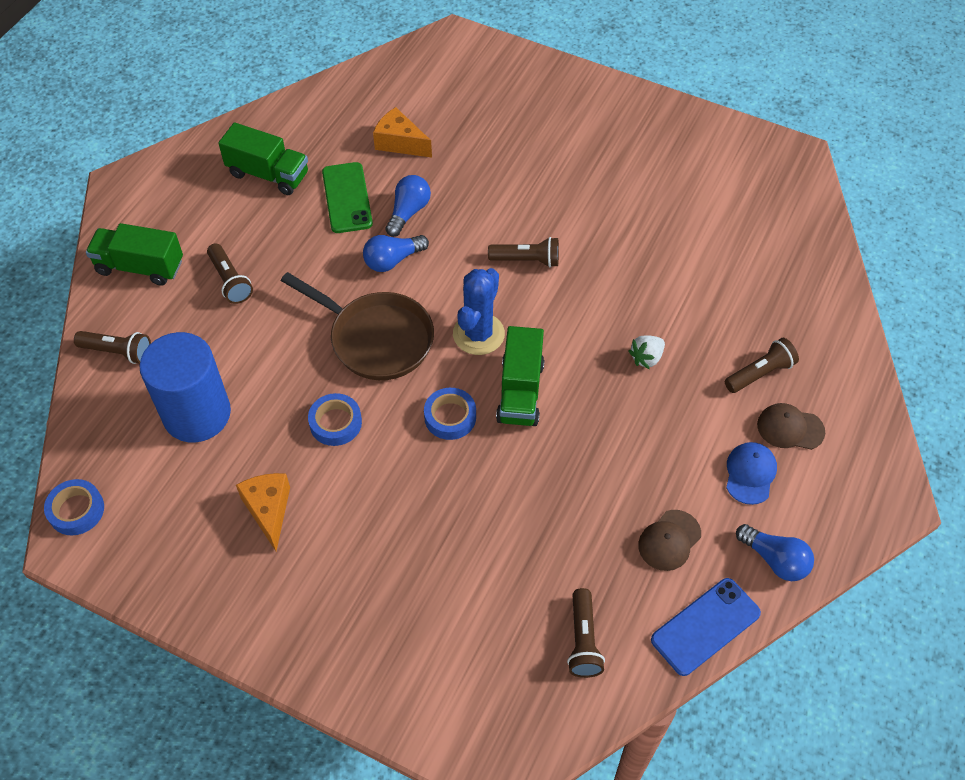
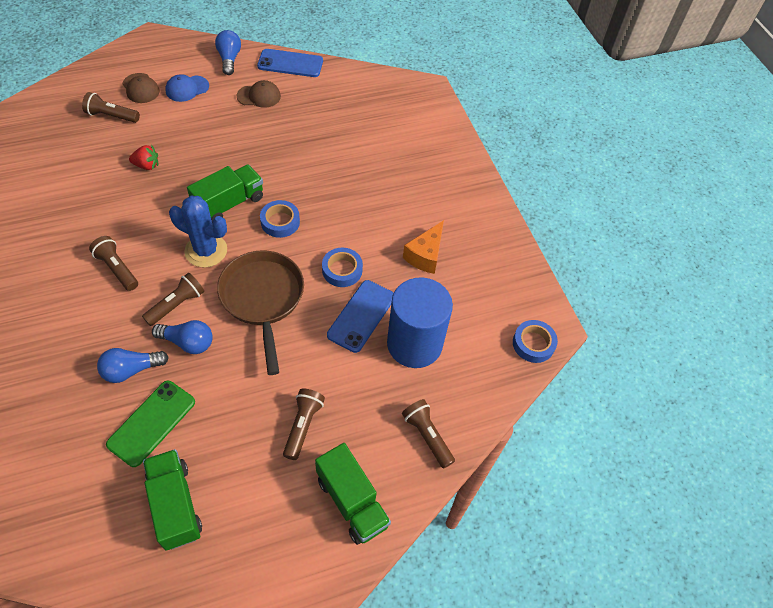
camera: 140 degrees left, 0 degrees up
(272, 397) = (361, 316): none -> blue phone
(400, 143) = (55, 438): orange cheese -> none
(478, 334) = (206, 251): blue cactus -> blue cactus turned 45 degrees clockwise
(583, 640) = (344, 96): brown flashlight -> brown flashlight (176, 305)
(646, 358) = (147, 165): white strawberry -> red strawberry

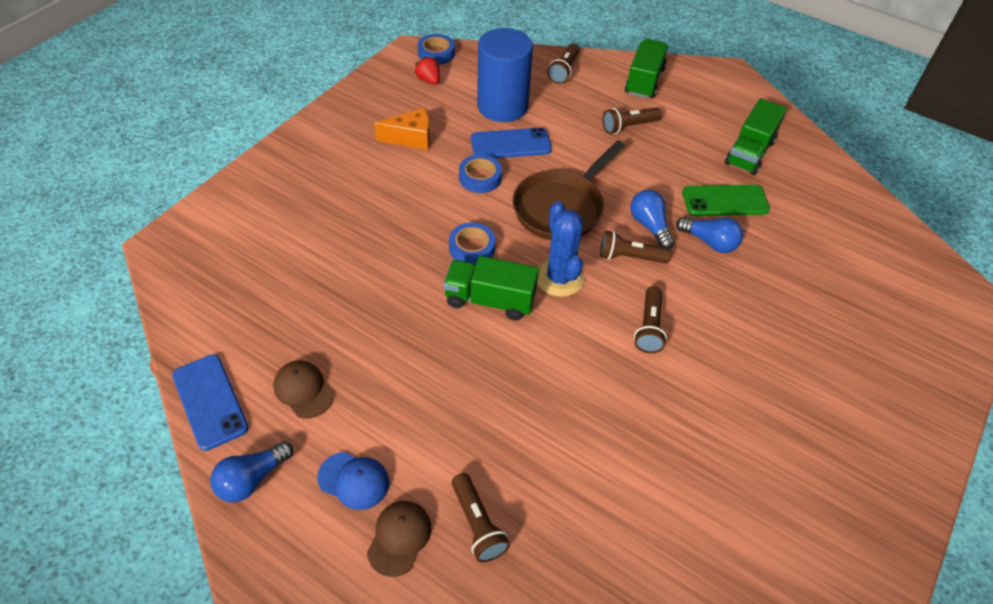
camera: 125 degrees left, 5 degrees down
(147, 165) = (514, 412): red strawberry -> red strawberry (429, 80)

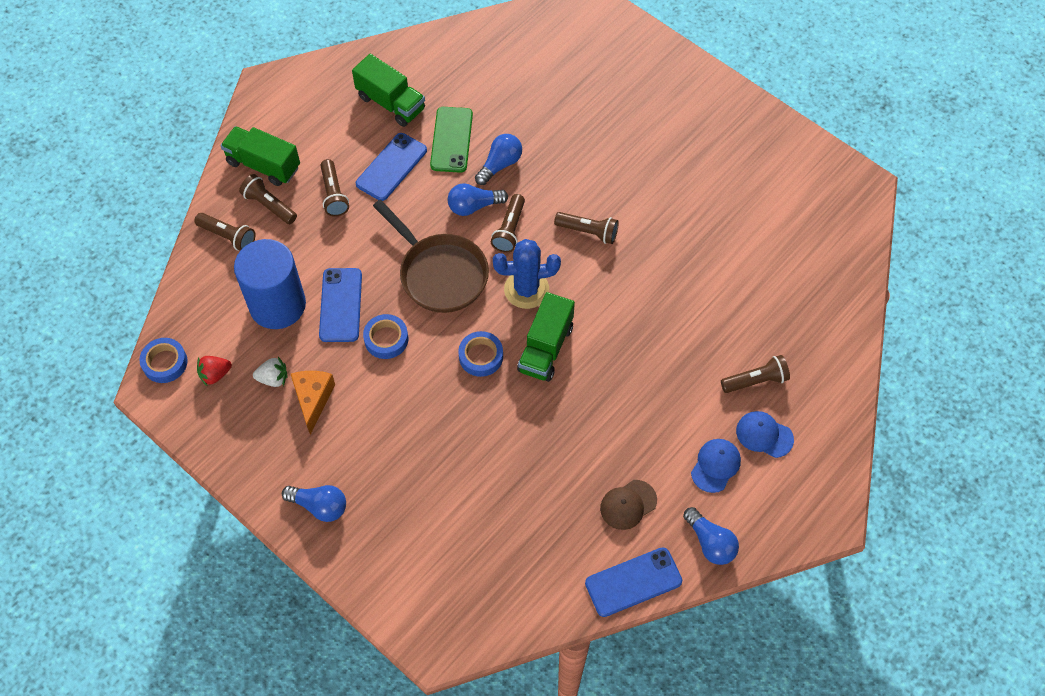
camera: 80 degrees left, 10 degrees up
(307, 154) = (319, 506): none -> blue light bulb
(399, 538) = (764, 435): brown cap -> blue cap
(429, 112) = (273, 378): none -> white strawberry
(603, 89) = (269, 205): none -> brown flashlight
(674, 161) = (391, 167): none -> blue phone

